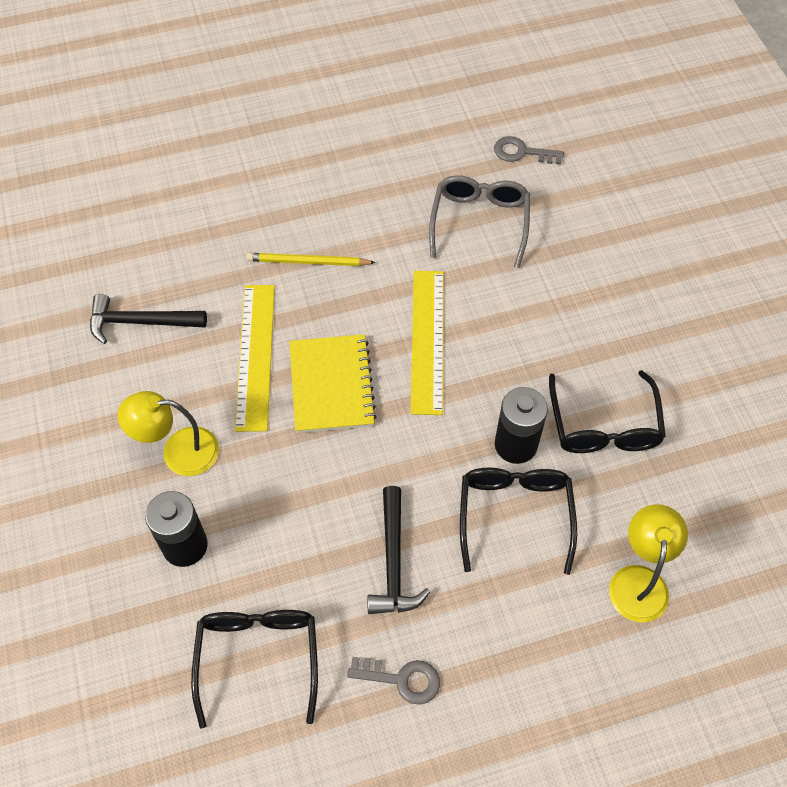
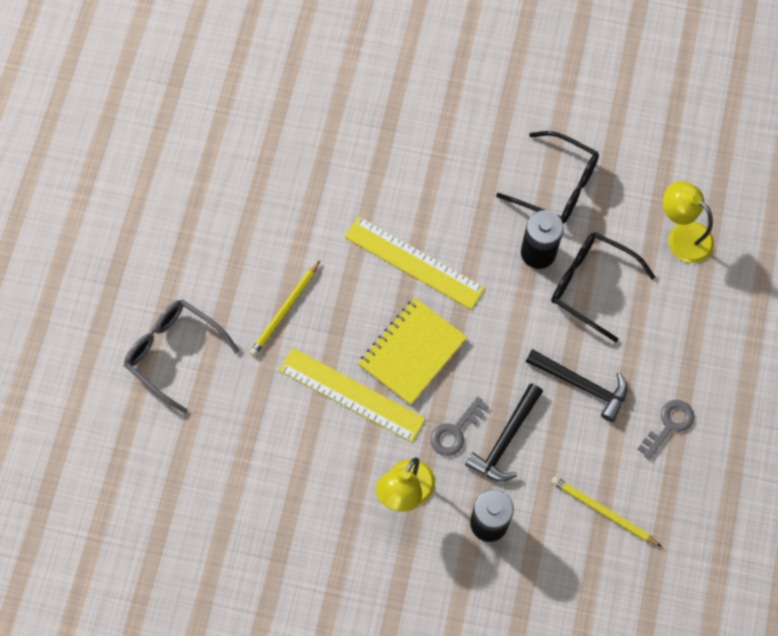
camera: 60 degrees left, 10 degrees up
(140, 322) = (264, 468): black hammer -> black hammer (505, 440)
(258, 657) = (603, 512): black glasses -> yellow pencil
(331, 385) = (412, 352): yellow notebook -> yellow notebook turned 75 degrees counterclockwise
(479, 222) = (327, 163): grey glasses -> grey glasses (174, 352)
(522, 152) = (278, 91): grey key -> grey key (455, 431)

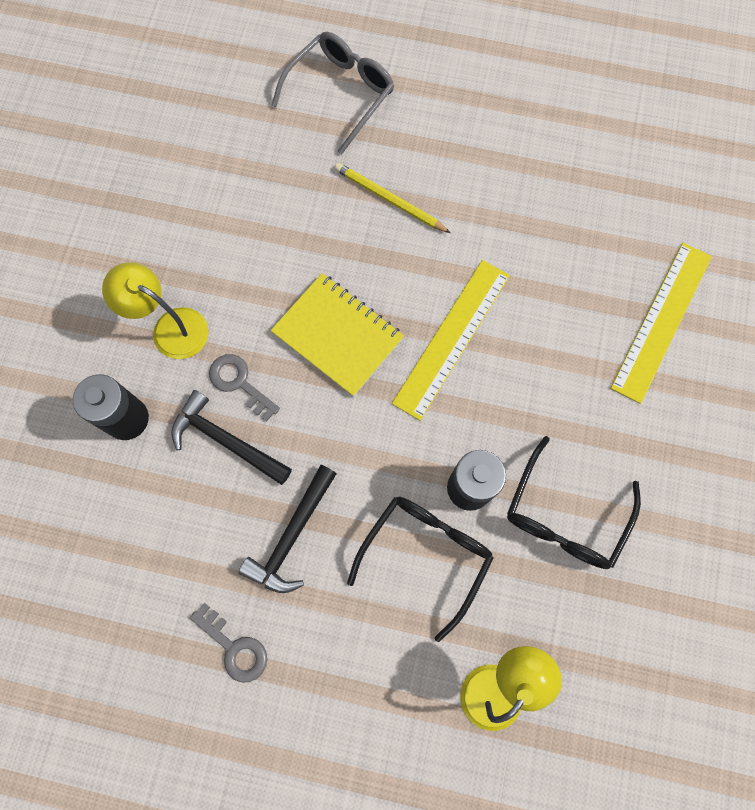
camera: 90 degrees right, 5 degrees up
(352, 394) = (288, 270): yellow ruler -> yellow ruler (662, 321)
(603, 512) = (129, 555): yellow pencil -> none

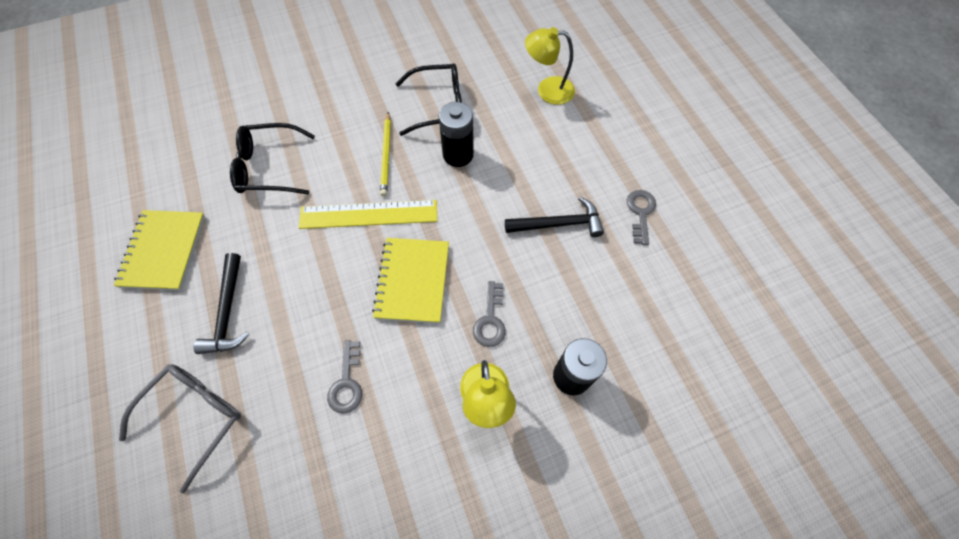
camera: 125 degrees left, 10 degrees down
(225, 440) = (534, 301): black hammer -> black hammer (227, 312)
(278, 221) = (347, 382): none -> grey key
(340, 93) = (195, 416): grey glasses -> grey glasses turned 120 degrees clockwise
(390, 200) = (282, 314): yellow pencil -> yellow pencil (386, 155)
(426, 555) = (512, 154): black glasses -> black glasses (268, 167)
(540, 129) = (164, 251): none -> yellow notebook
(662, 321) = (285, 117): yellow ruler -> none

